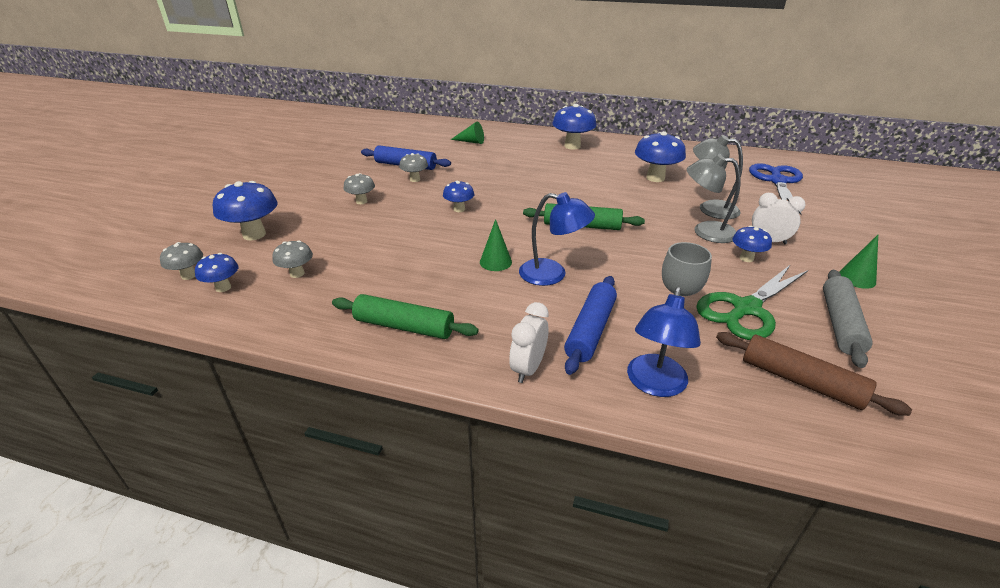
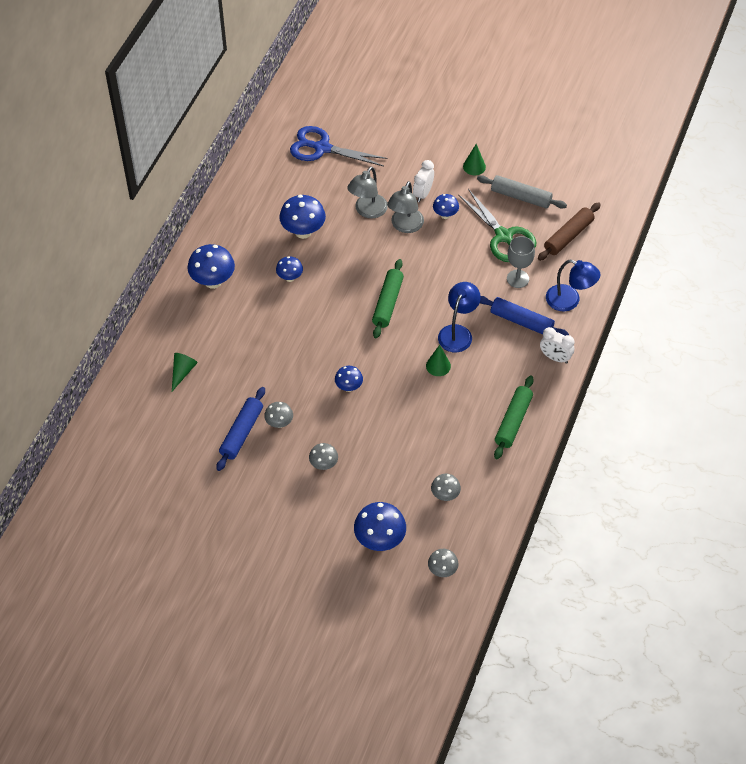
camera: 85 degrees left, 20 degrees up
(223, 287) = (461, 541): blue mushroom -> blue mushroom (290, 277)

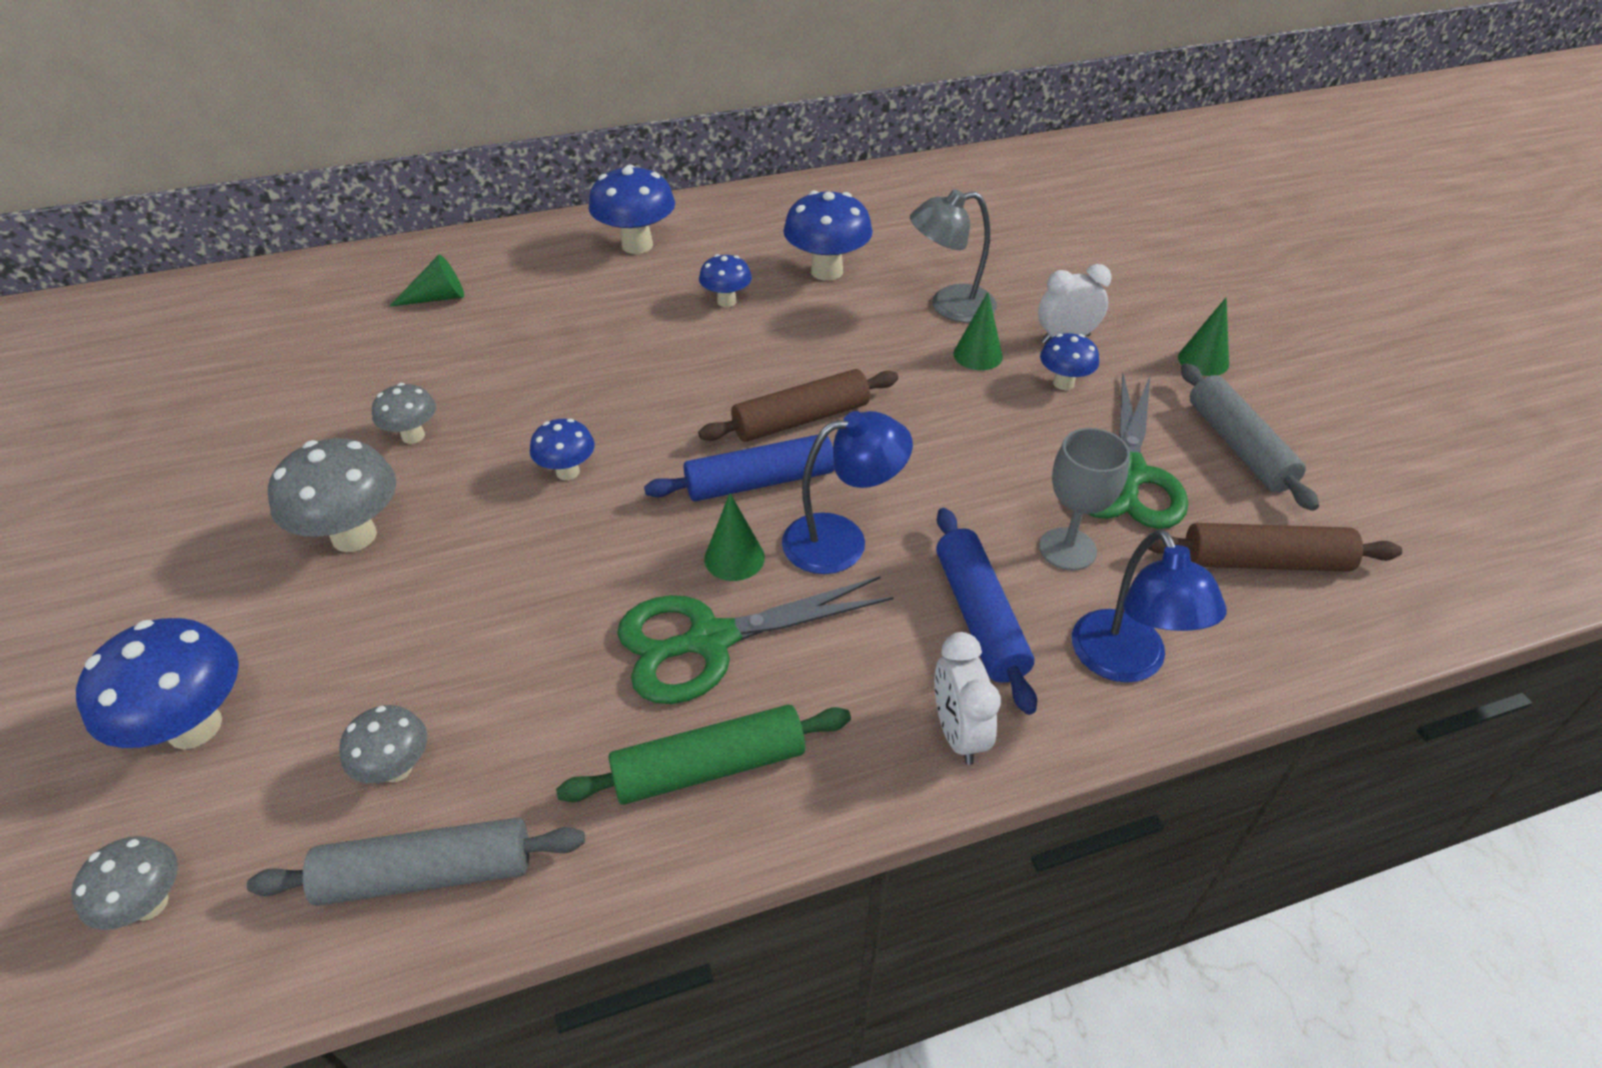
camera: 50 degrees right, 10 degrees down
(242, 433) = (358, 408): blue rolling pin -> blue rolling pin (760, 482)
(321, 148) = (993, 215): blue scissors -> none
(323, 465) = (354, 536): grey mushroom -> grey mushroom, size x1.73
(388, 303) = (801, 419): green rolling pin -> brown rolling pin
(405, 226) = (978, 355): grey lamp -> green cone
(467, 394) = (709, 641): none -> green scissors
(489, 503) = (427, 873): none -> grey rolling pin

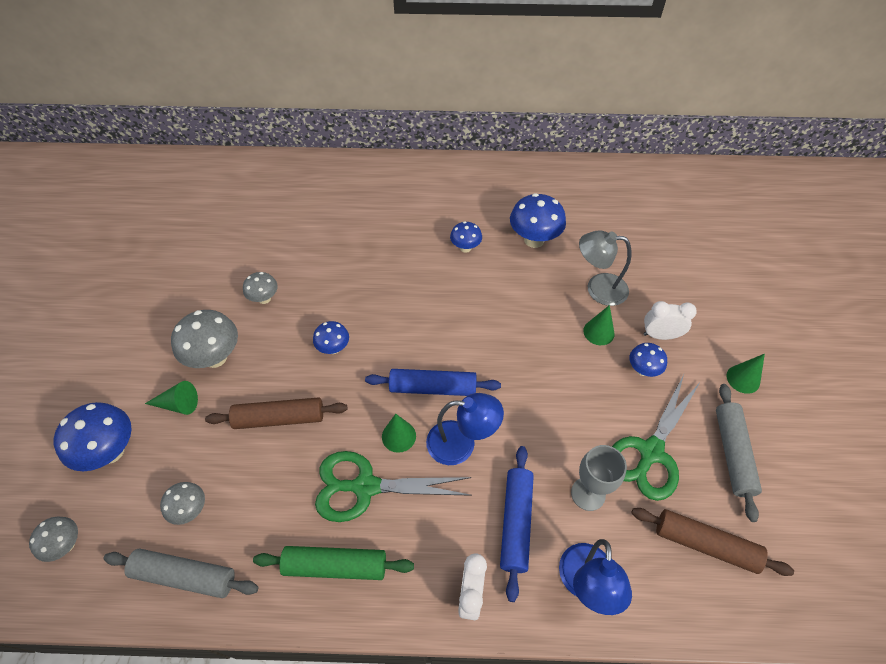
camera: 20 degrees right, 10 degrees up
(438, 298) = (308, 202): green cone -> green cone (178, 404)
(637, 245) = (430, 190): blue mushroom -> none
(801, 419) = (473, 350): brown rolling pin -> brown rolling pin (279, 418)

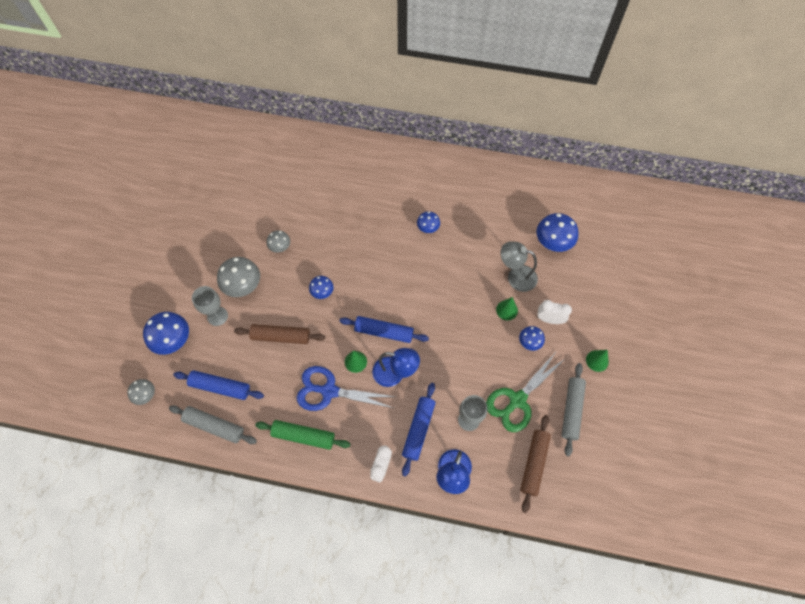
camera: 10 degrees right, 10 degrees up
(178, 404) = (217, 316): green cone -> grey goblet
(190, 510) = (220, 387): grey mushroom -> blue rolling pin
(365, 487) = (328, 391): green scissors -> blue scissors
(534, 240) = (479, 230): blue mushroom -> blue mushroom (552, 244)
(705, 544) = (534, 464): brown rolling pin -> brown rolling pin turned 75 degrees clockwise

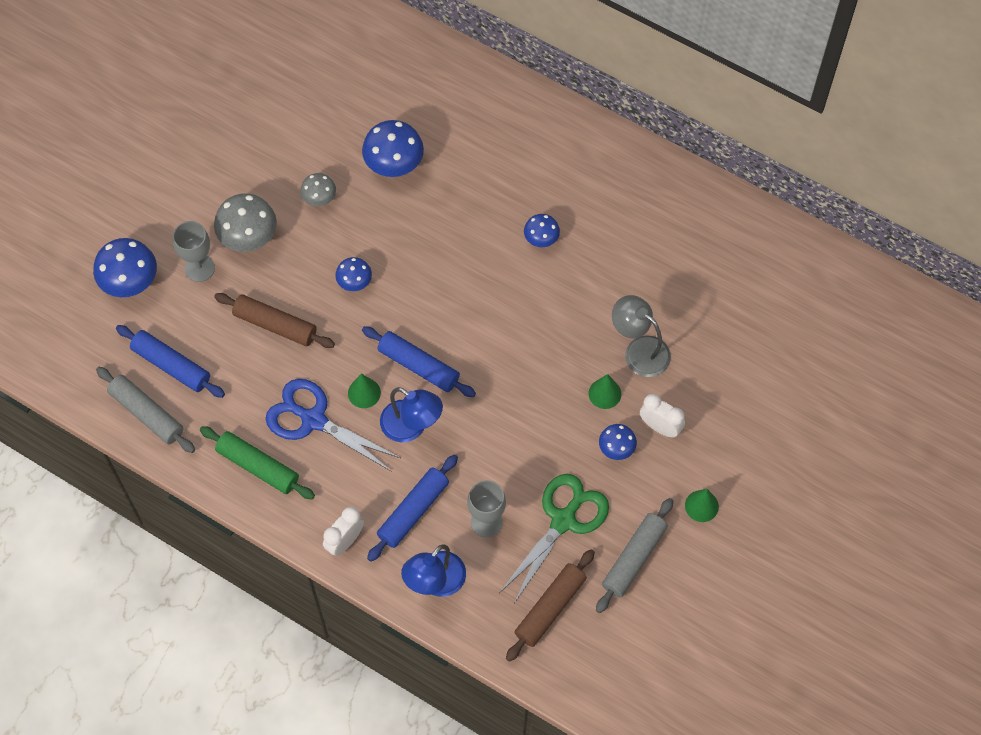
camera: 20 degrees right, 0 degrees up
(146, 395) = (72, 343): grey mushroom -> none
(517, 400) = (564, 520): green scissors -> green scissors turned 150 degrees clockwise
(552, 244) = (715, 321): blue mushroom -> blue mushroom (394, 166)

